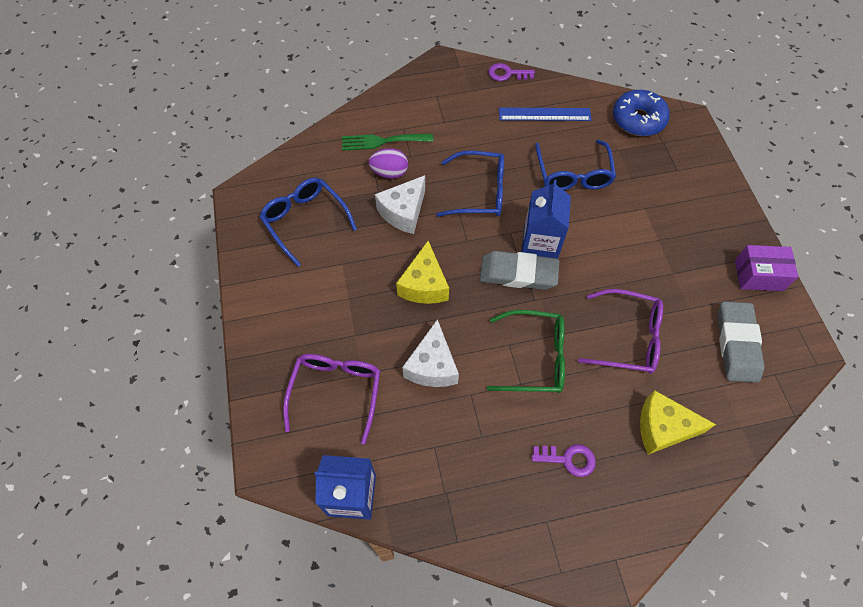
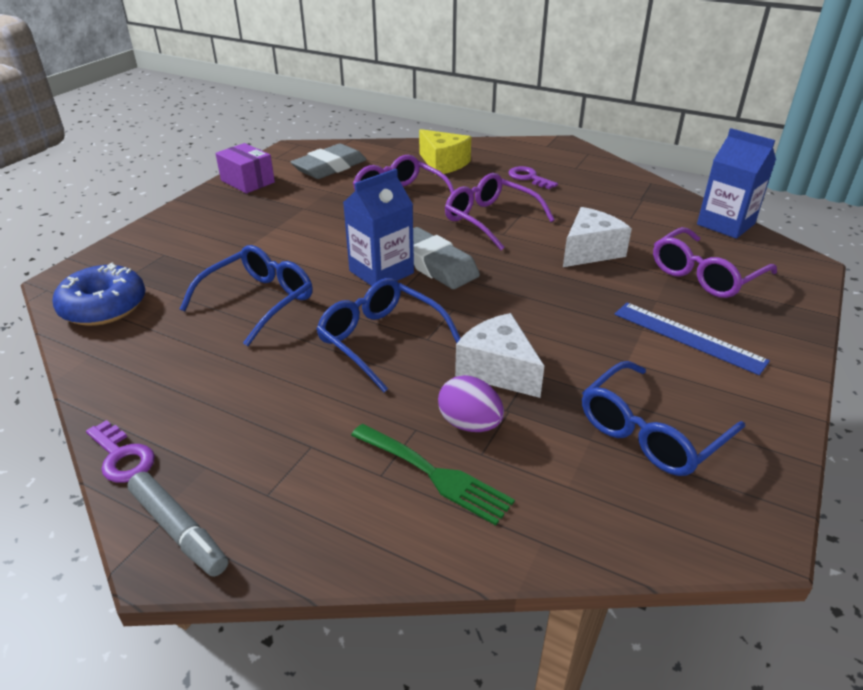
camera: 140 degrees left, 25 degrees down
(305, 221) = (651, 432): blue glasses -> blue glasses turned 45 degrees clockwise
(403, 212) = (498, 370): white cheese -> white cheese turned 120 degrees counterclockwise
(424, 285) = (542, 299): yellow cheese -> none
(449, 68) = (179, 530): none -> grey marker
(534, 357) = (490, 219): green glasses -> purple glasses
(544, 114) = (178, 372): blue ruler -> blue ruler (688, 337)

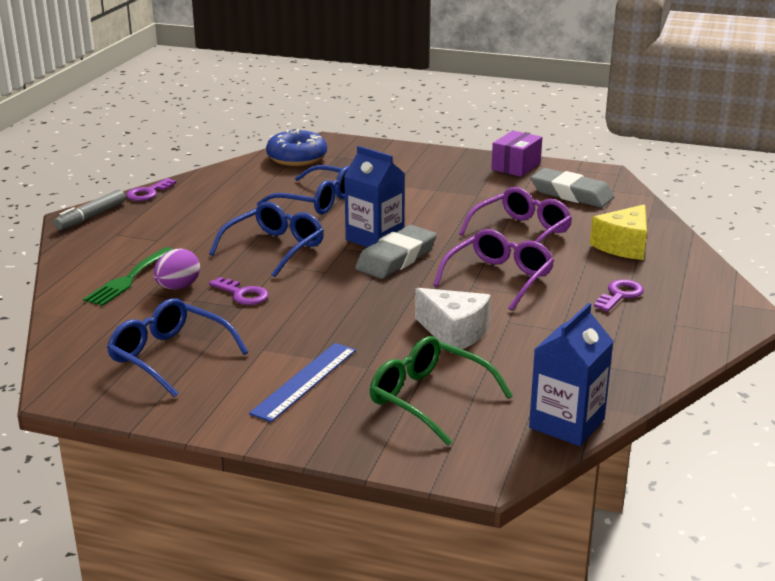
camera: 80 degrees right, 10 degrees down
(498, 370) = (242, 294): white cheese -> purple key
(705, 275) = (429, 399): purple glasses -> green glasses

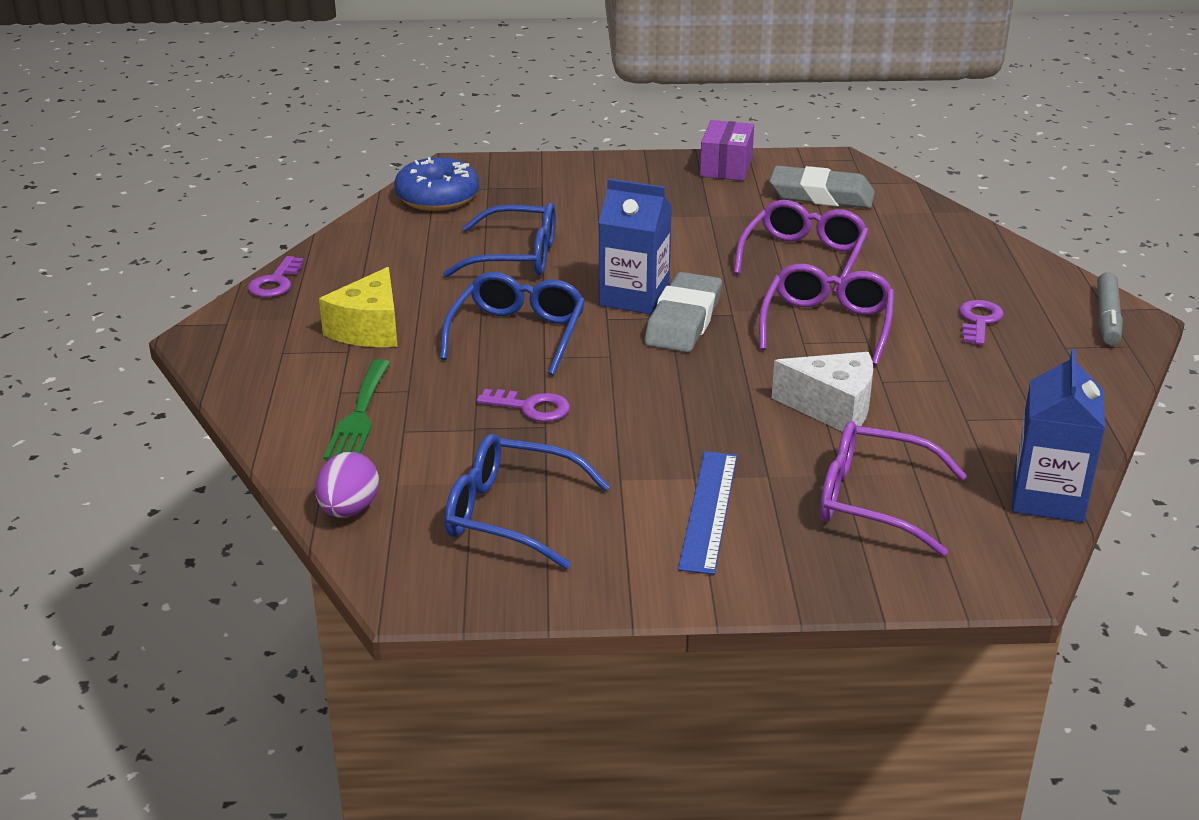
camera: 20 degrees left, 5 degrees up
(91, 217) = (224, 332): grey marker -> grey marker (1107, 318)
(178, 287) = (437, 414): purple egg -> purple egg (349, 510)
(429, 399) = (873, 501): green glasses -> purple glasses
(623, 246) = (933, 255): yellow cheese -> yellow cheese (369, 329)

